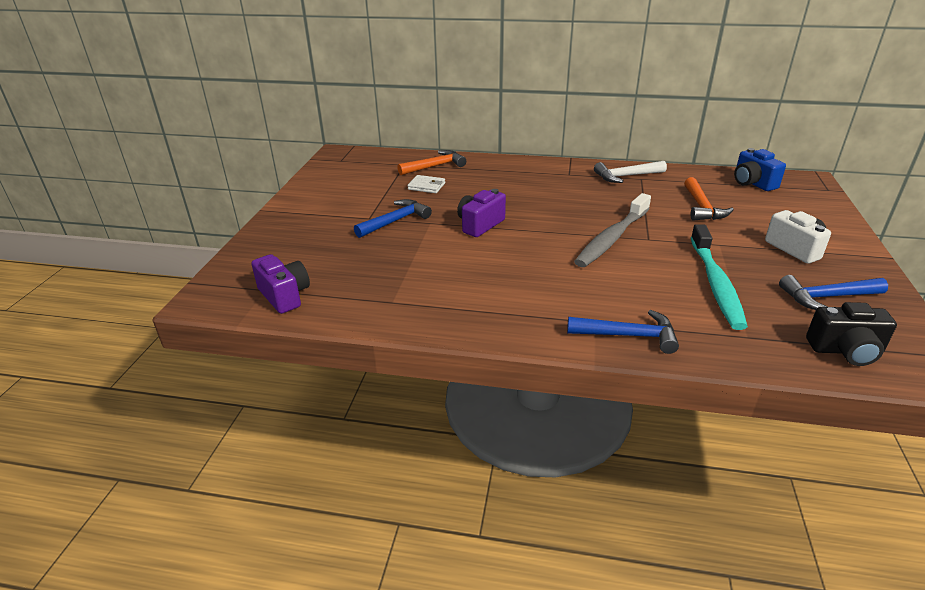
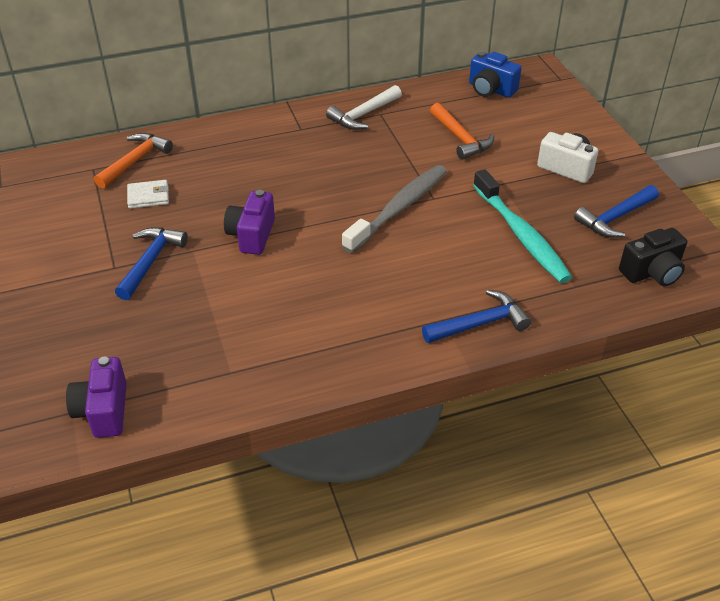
camera: 30 degrees left, 10 degrees up
(284, 296) = (103, 411): purple camera -> purple camera turned 120 degrees counterclockwise
(612, 238) = (399, 209): grey toothbrush -> grey toothbrush turned 150 degrees counterclockwise

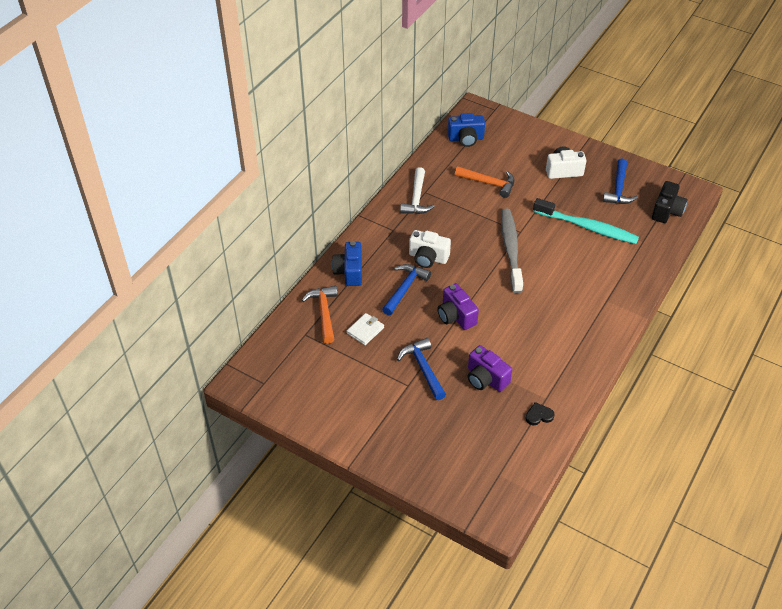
camera: 40 degrees left, 5 degrees up
(103, 411) = (513, 462): purple camera -> purple camera (486, 378)
(197, 384) = (539, 415): none -> black heart
(208, 141) = (349, 272): none -> blue camera
(300, 169) = (428, 258): none -> white camera
(480, 324) = (625, 291): blue hammer -> blue hammer (405, 288)

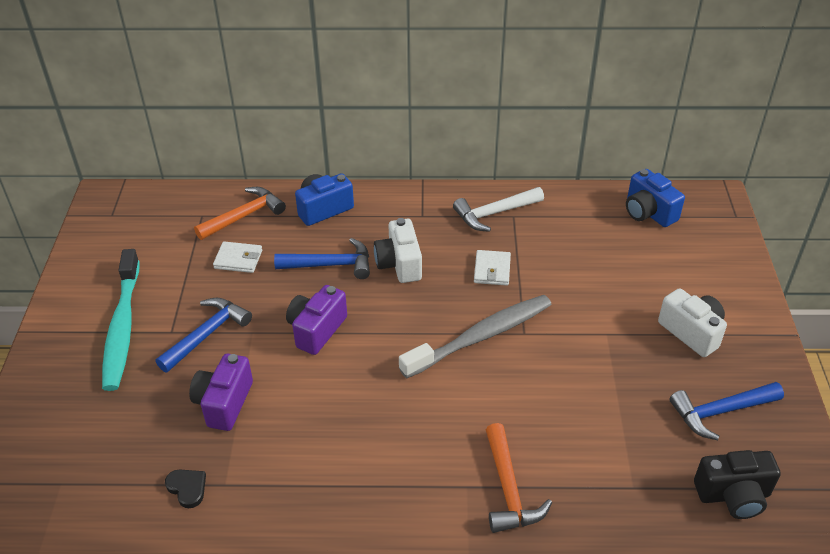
camera: 60 degrees right, 5 degrees down
(463, 221) = (492, 270): none -> white wallet
(489, 183) = (587, 266): orange hammer -> orange hammer (508, 489)
(587, 227) = (600, 404): turquoise toothbrush -> turquoise toothbrush (122, 327)

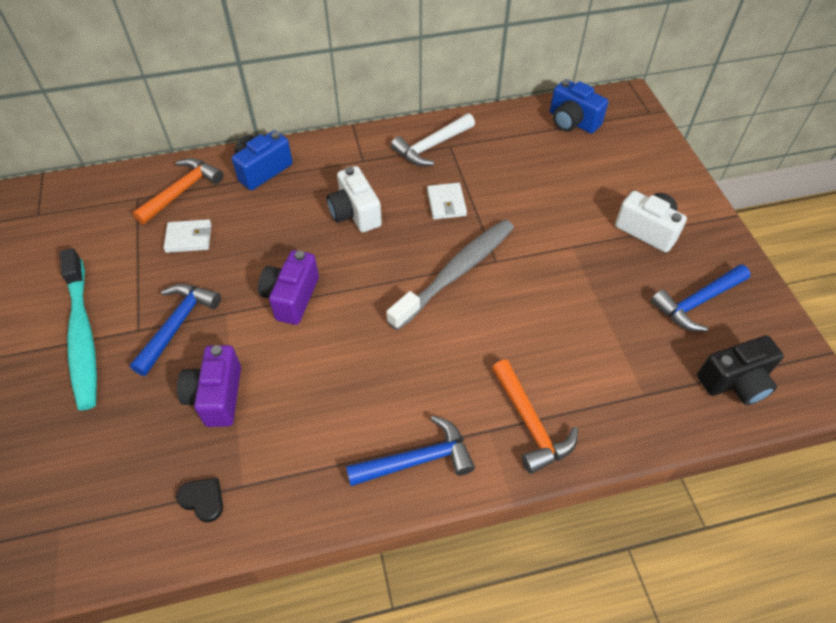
camera: 15 degrees left, 10 degrees up
(330, 265) = (286, 227): blue hammer -> blue hammer (417, 460)

